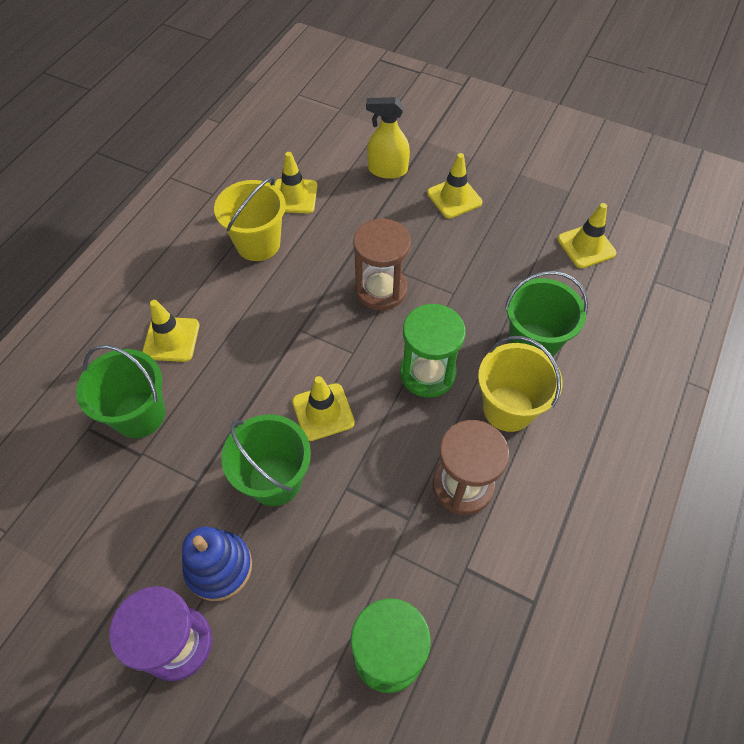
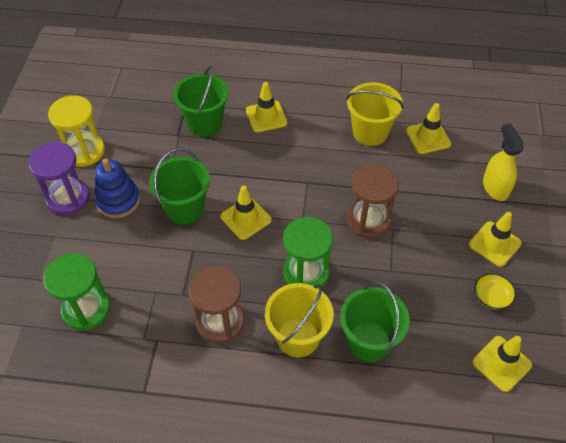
camera: 70 degrees right, 5 degrees down
(96, 598) = (84, 151): none -> yellow hourglass
(513, 224) = (491, 297): none -> yellow bowl

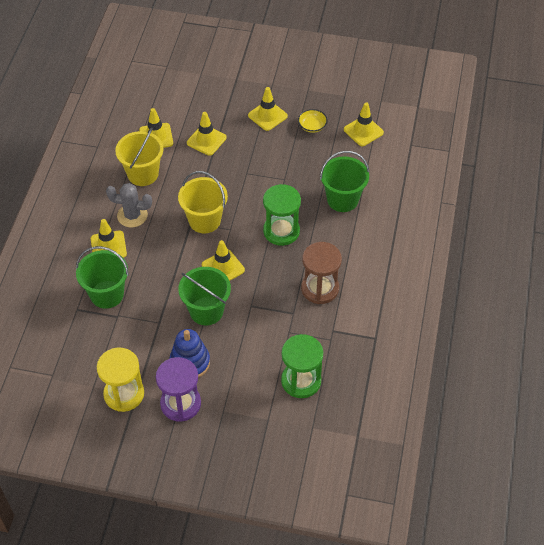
camera: 85 degrees left, 0 degrees up
(298, 337) = (336, 241): yellow bucket -> yellow bucket (204, 220)
(310, 130) = (132, 215): none -> grey cactus
(368, 220) = (236, 186): brown hourglass -> none
(435, 184) = (206, 140): none -> yellow traffic cone
(495, 188) = (215, 105): yellow spray bottle -> none

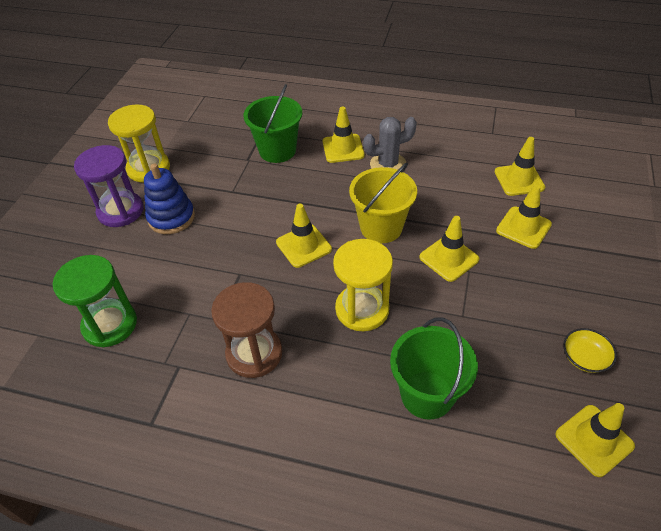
camera: 95 degrees right, 5 degrees down
(132, 215) = (388, 164): grey cactus -> grey cactus turned 60 degrees clockwise
(143, 174) = (454, 170): yellow bucket -> none
(206, 311) = (240, 231): green bucket -> none
(267, 116) = (591, 297): yellow traffic cone -> yellow traffic cone (449, 258)
(281, 231) = (362, 309): green hourglass -> yellow hourglass

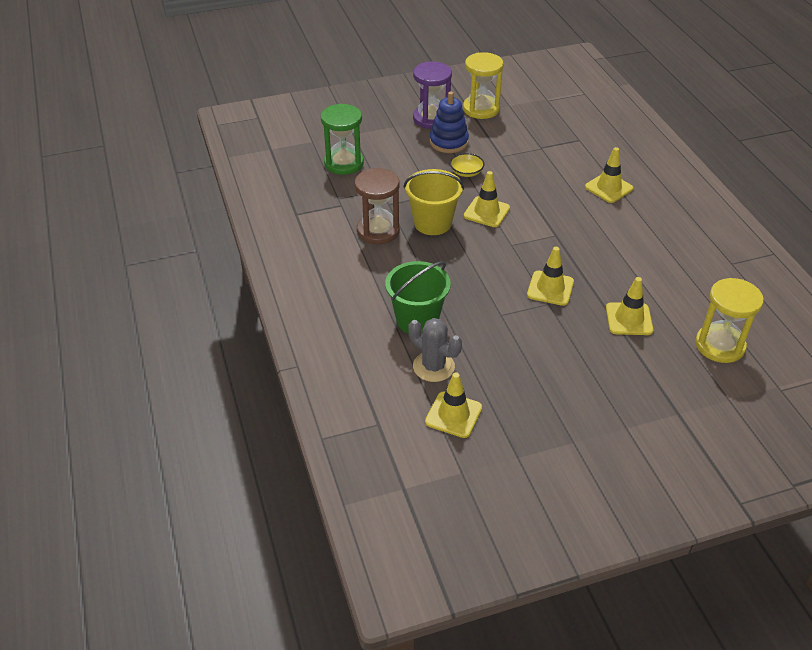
camera: 55 degrees right, 5 degrees down
(277, 150) = (567, 157): green bucket -> none
(362, 309) = (458, 263): yellow hourglass -> yellow hourglass (720, 345)
(381, 227) = (544, 242): yellow bucket -> yellow bucket (432, 223)
(388, 164) = (618, 218): grey cactus -> grey cactus (433, 366)
(519, 180) = (686, 299): yellow traffic cone -> none
(585, 358) = (523, 392): yellow bowl -> yellow bowl (466, 172)

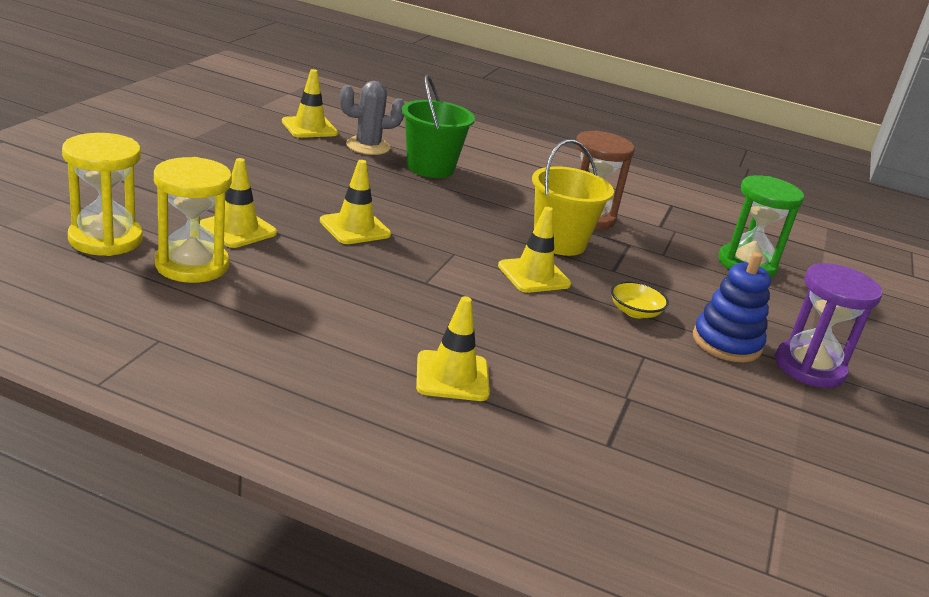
camera: 125 degrees right, 15 degrees down
(481, 109) = (804, 422): yellow hourglass -> yellow hourglass (192, 265)

